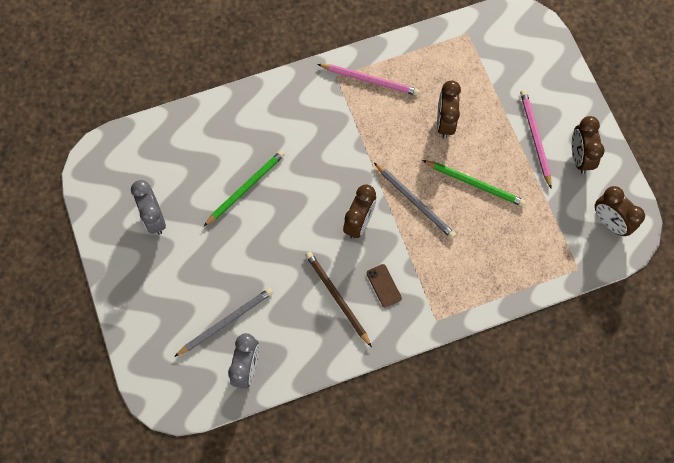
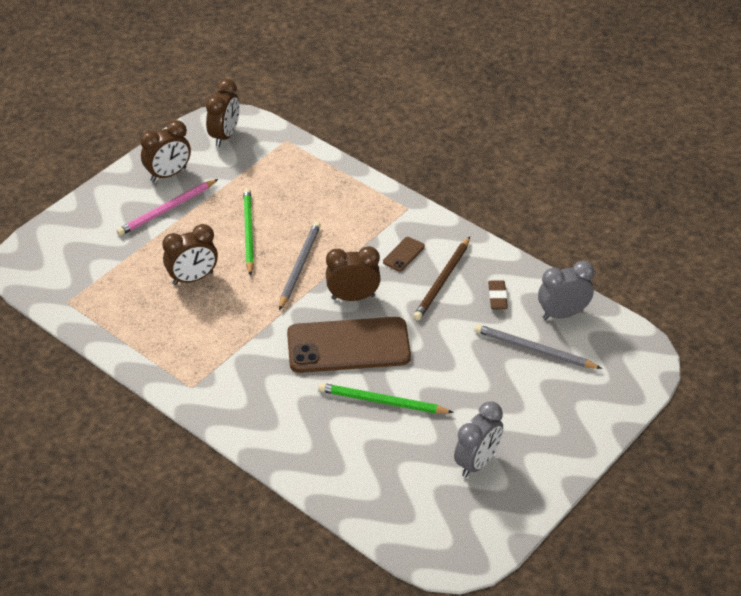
camera: 120 degrees left, 25 degrees down
(295, 329) = (497, 297): none -> brown eraser
(312, 193) = (348, 346): none -> brown phone
(370, 80) = (179, 356): pink pencil -> none

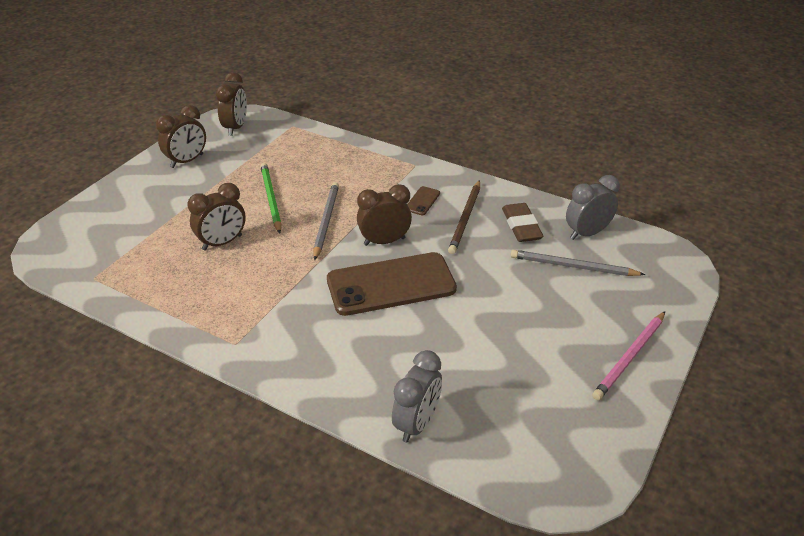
camera: 10 degrees left, 5 degrees down
(166, 210) = (188, 188): pink pencil -> pink pencil (630, 357)
(382, 402) = (439, 332): green pencil -> none
(477, 462) = (557, 380): grey clock -> grey clock (417, 423)
(497, 297) = (521, 226): brown eraser -> brown eraser, size x1.52

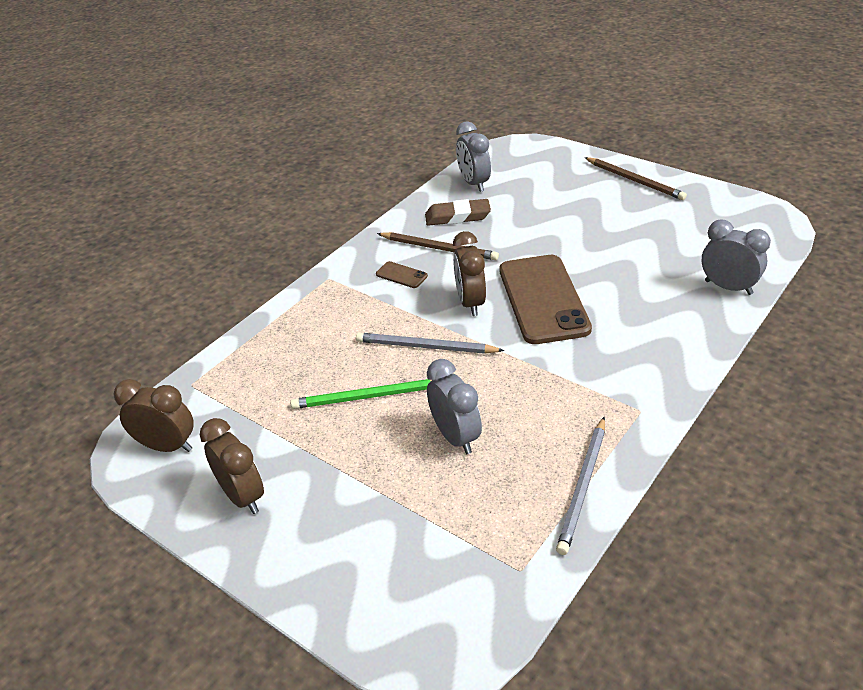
camera: 80 degrees left, 0 degrees up
(222, 243) = (455, 437): brown clock -> grey clock
(572, 266) = (521, 195): grey pencil -> grey pencil (583, 486)
(630, 357) = (635, 181): pink pencil -> brown pencil

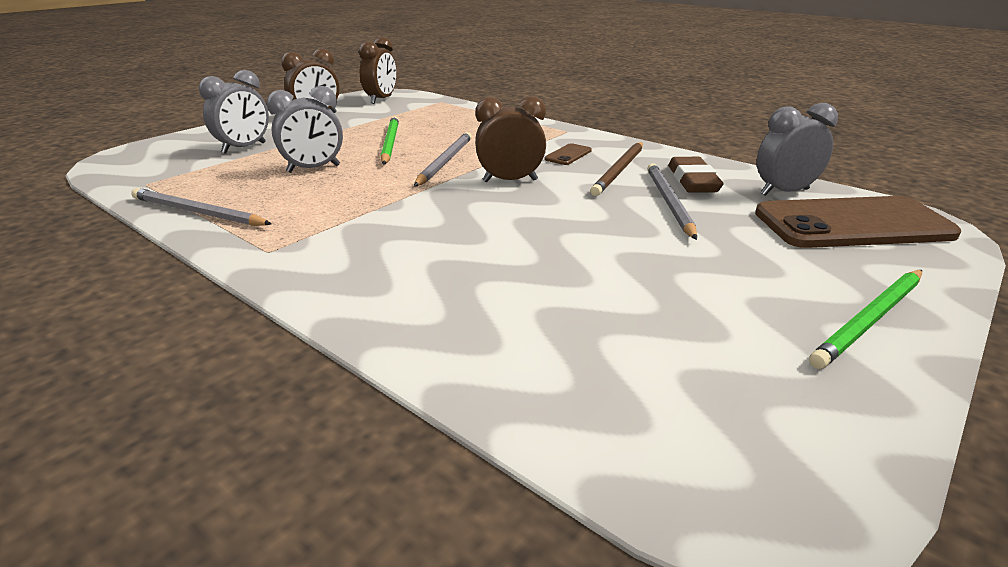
camera: 90 degrees right, 10 degrees down
(501, 228) = (669, 202): none -> grey pencil
(543, 299) = (505, 216): brown phone -> brown phone (852, 224)
(635, 181) = (870, 320): brown pencil -> green pencil
(728, 287) = (491, 366): grey clock -> grey clock (244, 148)

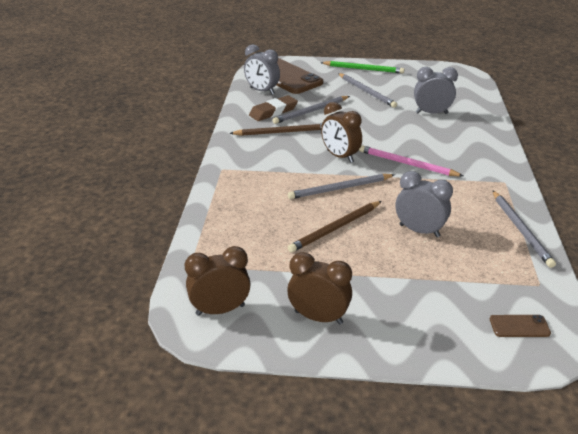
camera: 125 degrees left, 5 degrees up
(244, 148) = (437, 293): grey clock -> grey clock (431, 113)
(390, 143) = (335, 228): green pencil -> brown pencil
(428, 209) = (406, 164): none -> pink pencil
(568, 155) = (274, 153): brown phone -> brown phone (519, 326)
(717, 272) = (366, 92): none -> grey pencil

